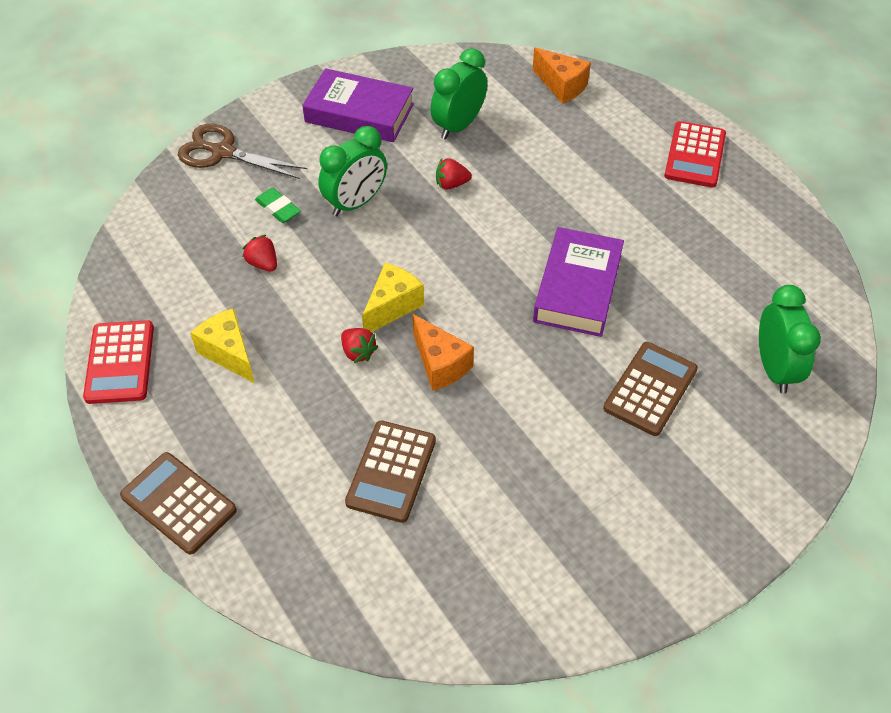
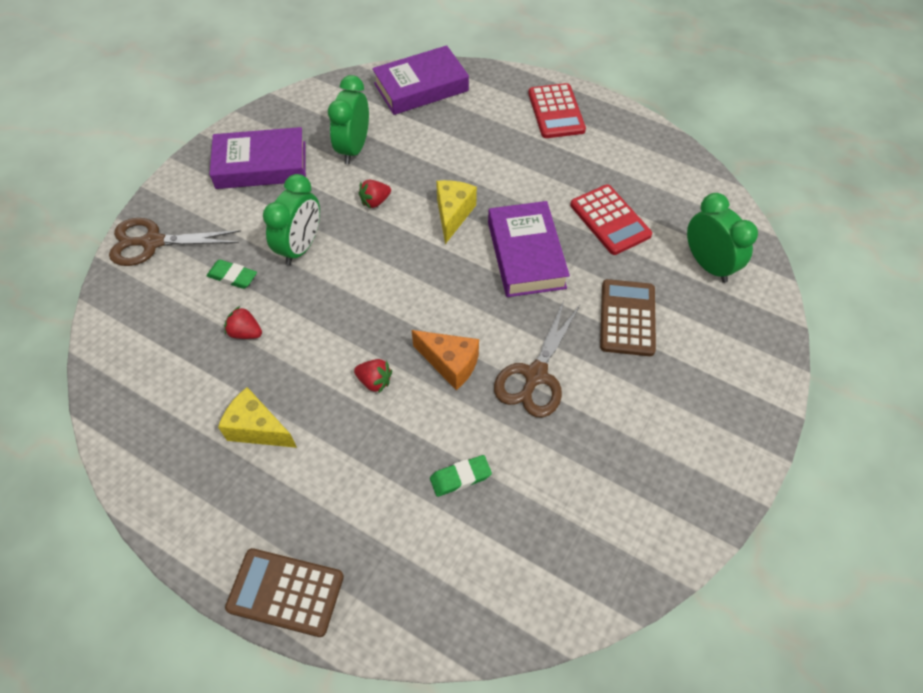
camera: 25 degrees left, 5 degrees up
(120, 362) = (157, 480): red calculator -> red calculator (610, 220)
(391, 471) = (460, 477): brown calculator -> green eraser
(392, 306) = (382, 328): yellow cheese -> yellow cheese (453, 215)
(519, 407) = (535, 375): none -> brown scissors
(561, 86) = (421, 87): orange cheese -> purple book

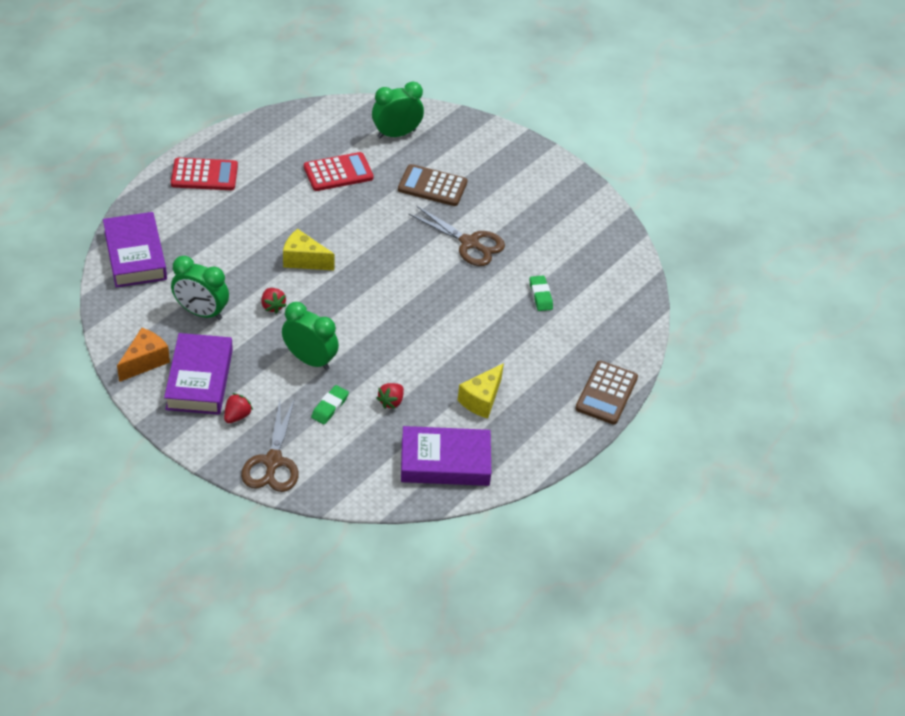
camera: 85 degrees left, 10 degrees down
(374, 381) = (455, 329): red strawberry -> red strawberry (237, 416)
(450, 364) = (449, 286): orange cheese -> orange cheese (145, 361)
(526, 255) = (359, 226): purple book -> purple book (445, 462)

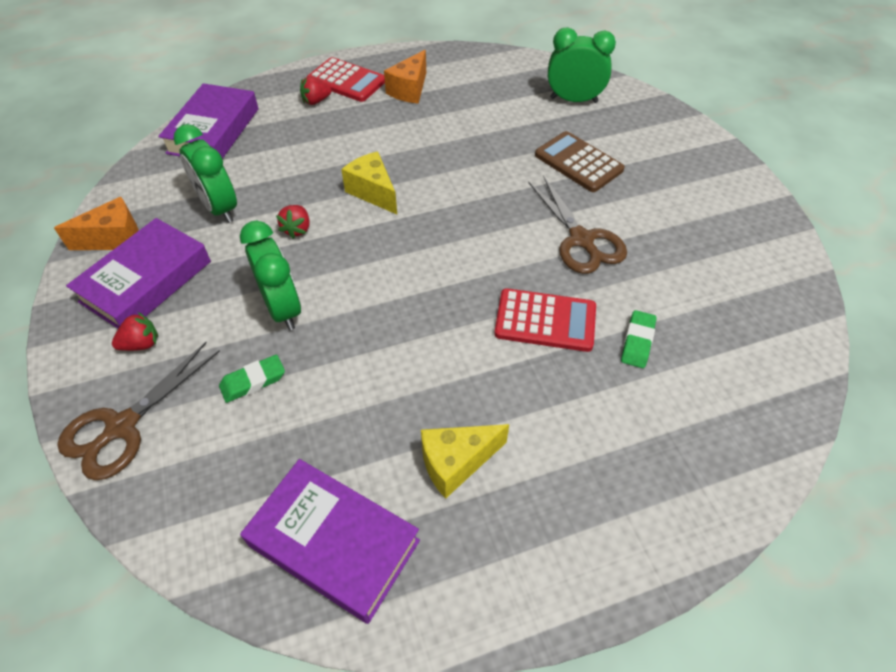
camera: 35 degrees right, 5 degrees up
(263, 166) = (409, 90): none -> orange cheese
(338, 172) = (482, 118): red calculator -> red calculator (545, 321)
(391, 402) = (333, 409): red strawberry -> red strawberry (316, 101)
(606, 393) = (658, 543): brown calculator -> none

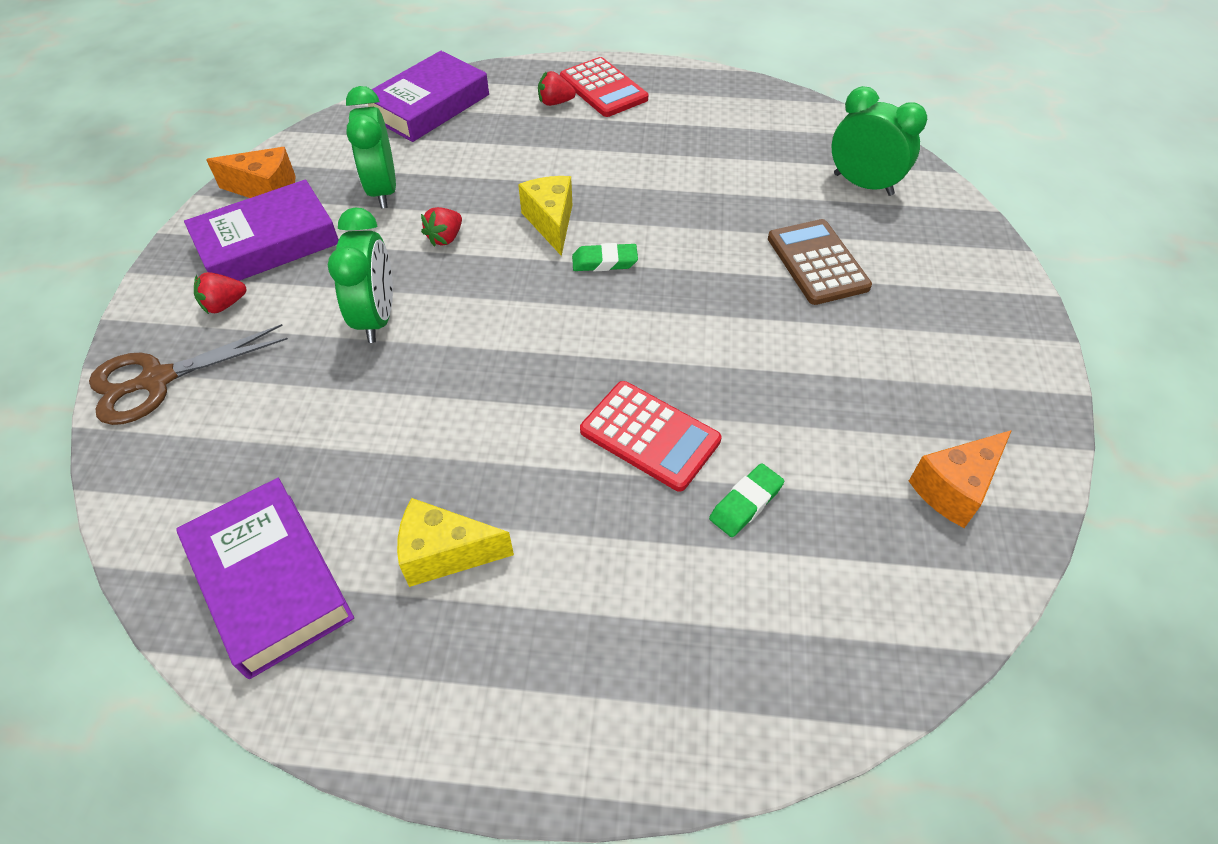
camera: 25 degrees right, 0 degrees up
(141, 344) = (224, 305): red strawberry -> red strawberry turned 150 degrees clockwise
(253, 381) = (301, 382): green eraser -> green eraser (604, 262)
(409, 90) = (668, 118): orange cheese -> orange cheese (954, 488)
(581, 240) = (758, 357): brown scissors -> none

